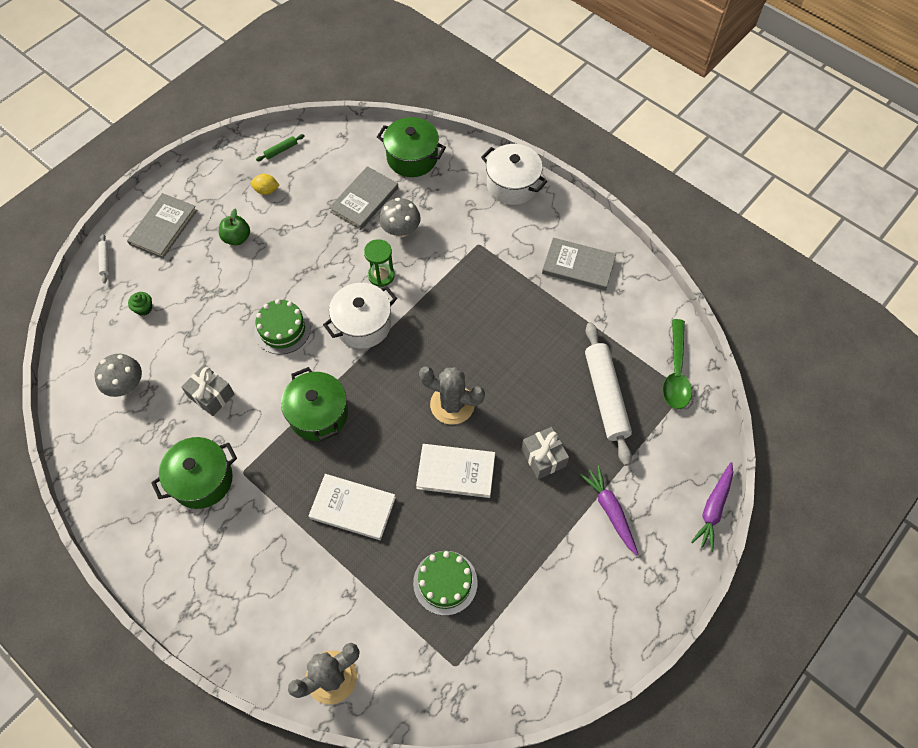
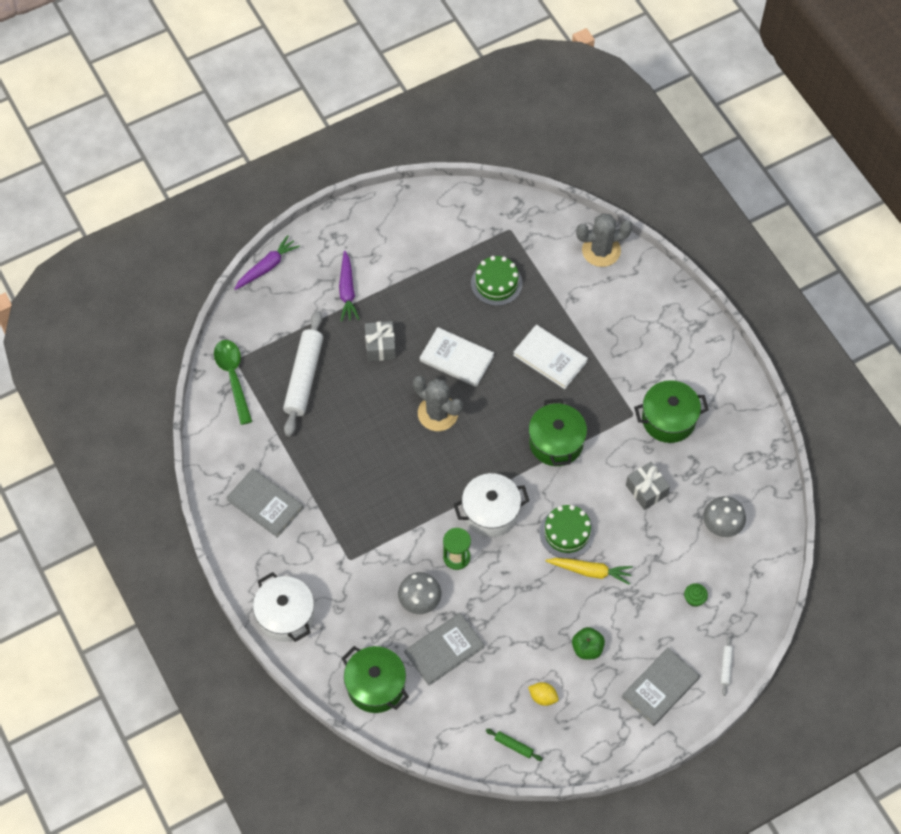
camera: 160 degrees left, 0 degrees up
(250, 302) = (590, 571): none -> yellow carrot
(281, 150) = (513, 746): green rolling pin -> green rolling pin turned 45 degrees clockwise
(676, 372) = (233, 377): green spoon -> green spoon turned 45 degrees counterclockwise

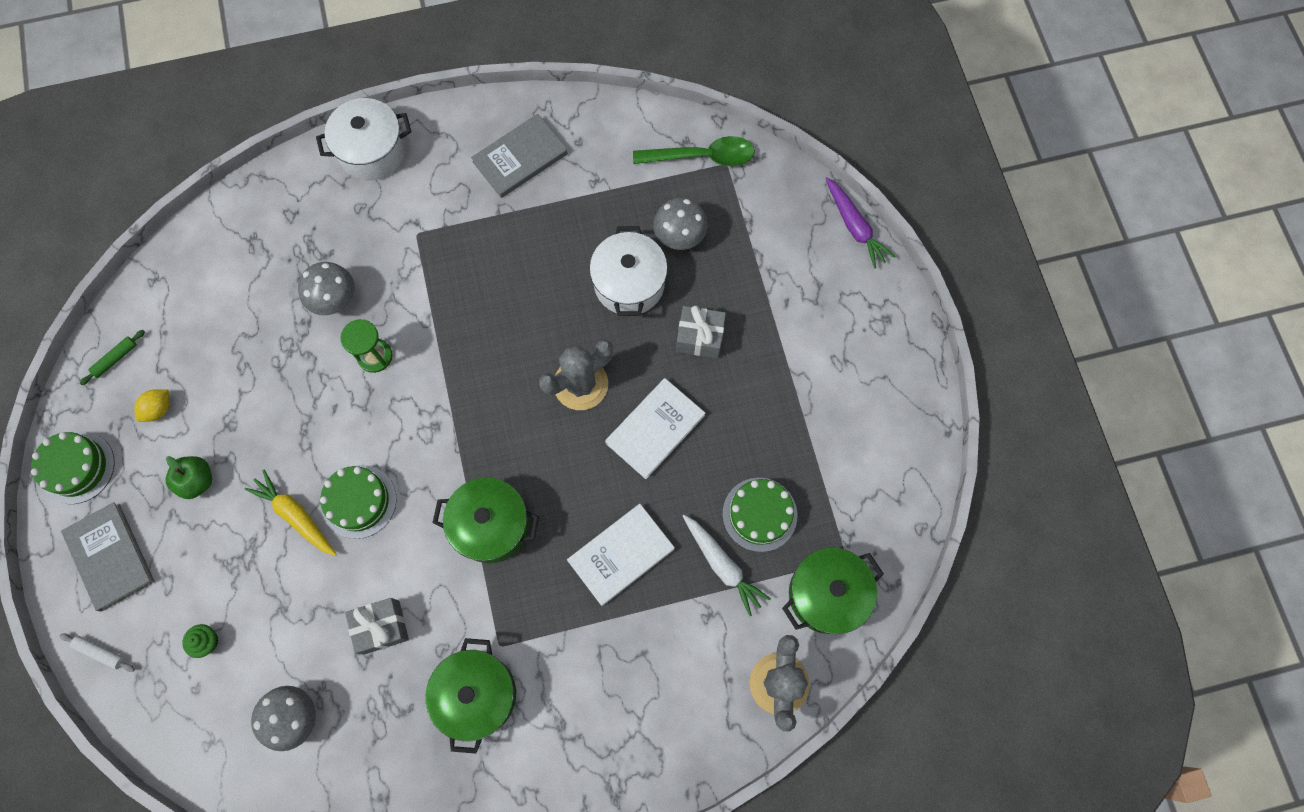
camera: 105 degrees right, 10 degrees up
(304, 377) = (679, 236): white rolling pin -> grey mushroom
(347, 291) = (795, 316): purple carrot -> none
(376, 686) = (250, 226): green pot -> green pot (826, 594)
(444, 650) = (263, 311): grey book -> none
(490, 512) = (420, 413): white pot -> white pot (629, 283)
(537, 297) = (722, 565): none -> white carrot
(590, 571) = (296, 515): yellow carrot -> yellow carrot turned 105 degrees clockwise
(605, 739) = (77, 467): none -> green cake

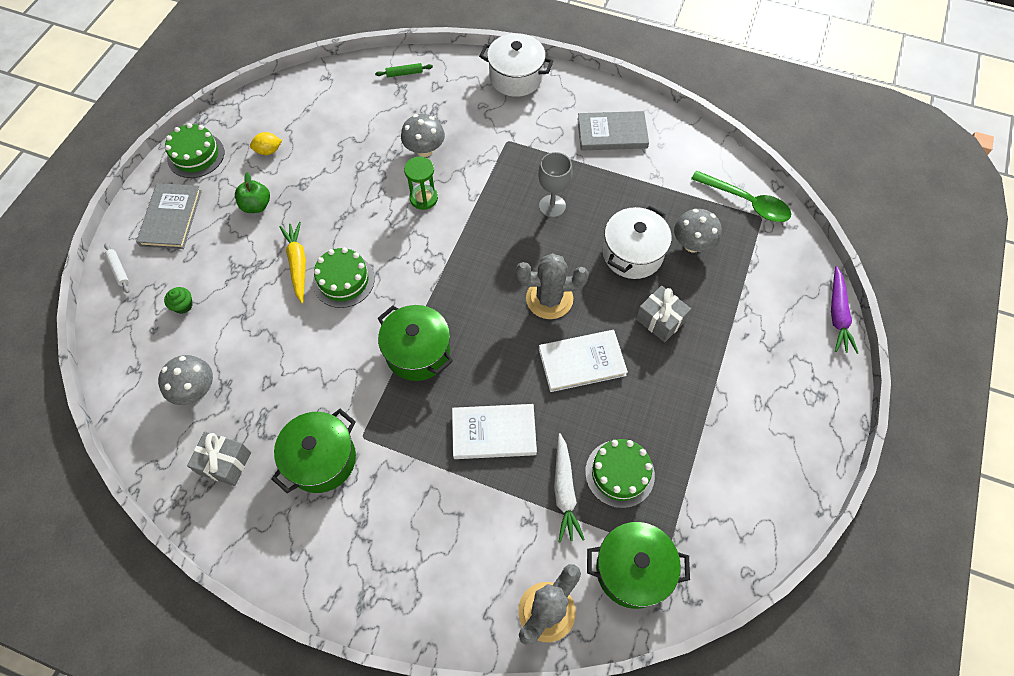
camera: 35 degrees right, 10 degrees down
(115, 359) = (267, 108): green rolling pin -> green rolling pin (404, 73)
(381, 627) = (295, 370): grey gift -> grey gift (224, 463)
(515, 281) = (552, 206): none -> grey goblet

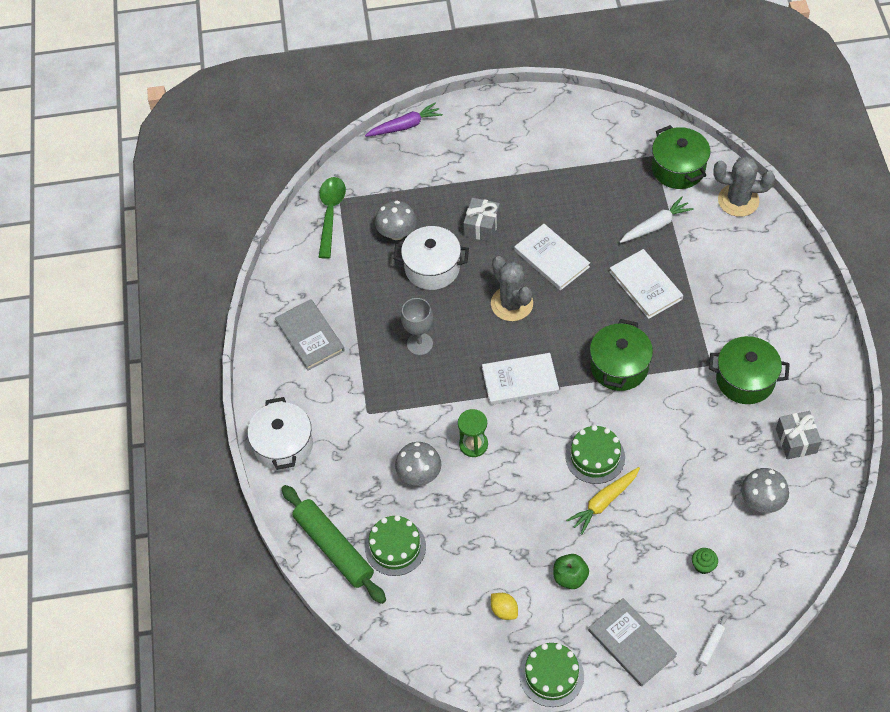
camera: 115 degrees left, 5 degrees down
(171, 218) = (631, 643): grey book -> grey book turned 75 degrees clockwise
(404, 73) = (334, 548): green rolling pin -> green rolling pin, size x2.44
(461, 263) = (520, 381): none -> white book
(619, 473) = (620, 201): green cake -> green cake (395, 547)

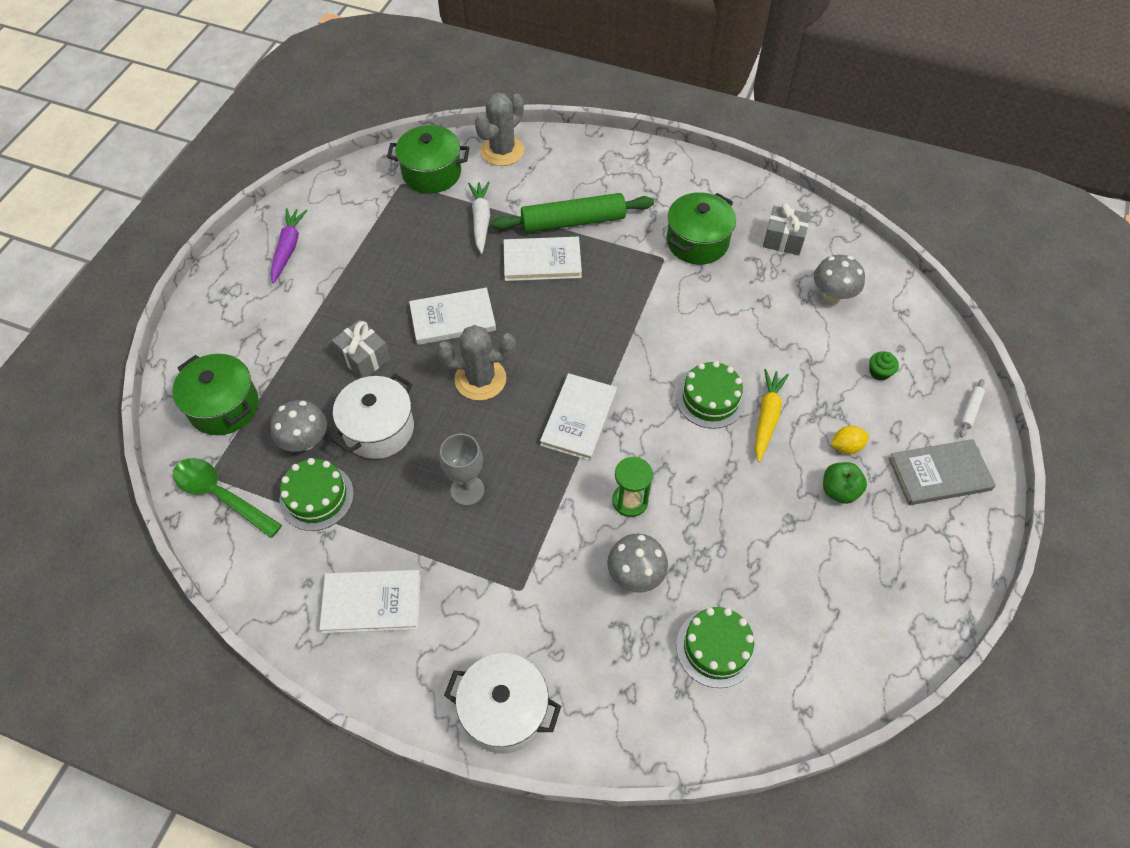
camera: 65 degrees left, 0 degrees up
(310, 336) = (372, 602): grey book -> white book
(334, 548) = (681, 720): green rolling pin -> green rolling pin (573, 221)
(405, 126) = (172, 363): purple carrot -> purple carrot (288, 248)
(504, 610) = (850, 573): yellow lemon -> yellow lemon (846, 446)
(551, 675) = (947, 565): green cake -> green cake (316, 497)
(604, 502) = (767, 417): yellow carrot -> yellow carrot turned 150 degrees counterclockwise
(619, 367) = (619, 327): green pot -> green pot (224, 406)
(710, 646) = (970, 410): white rolling pin -> white rolling pin turned 60 degrees clockwise

